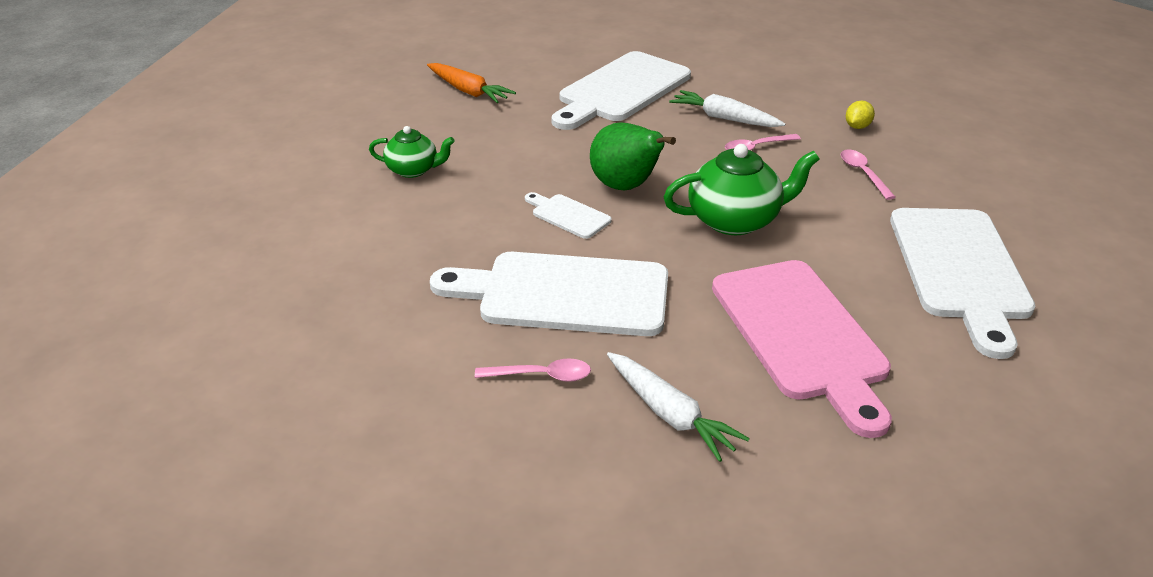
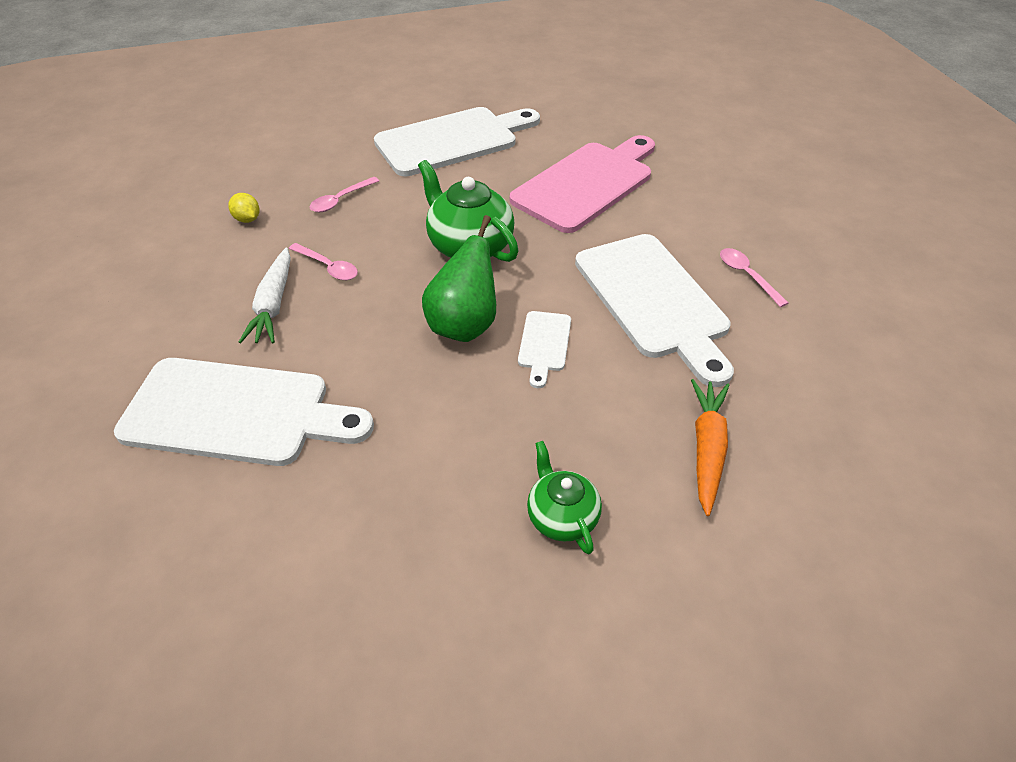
camera: 120 degrees left, 10 degrees up
(468, 91) = (315, 583): orange carrot -> orange carrot (707, 449)
(669, 414) = (715, 213): white carrot -> none
(857, 127) = (247, 219): yellow lemon -> yellow lemon turned 45 degrees clockwise

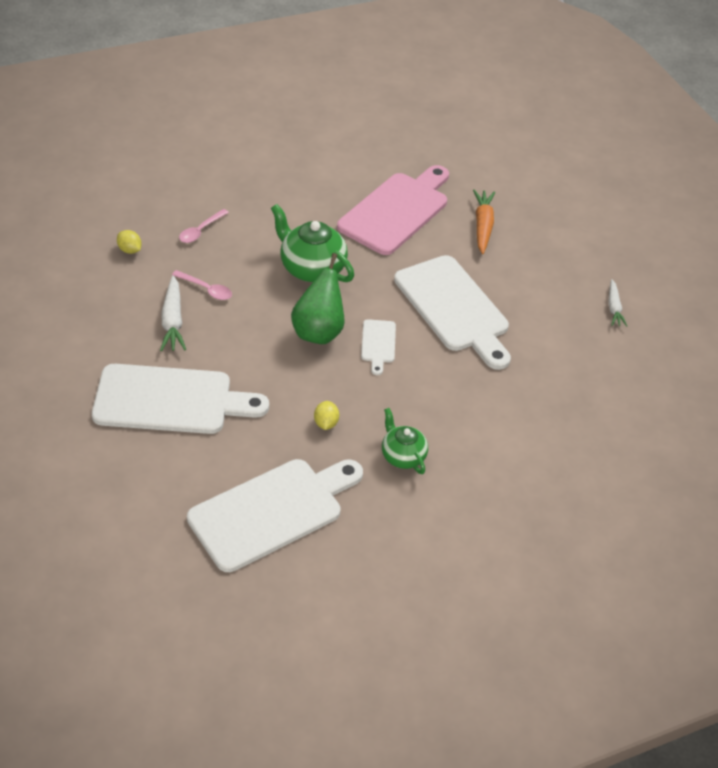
camera: 10 degrees left, 0 degrees up
(451, 457) = (326, 423): none -> yellow lemon
(452, 140) = (281, 172): white cutting board -> white cutting board (272, 511)
(707, 449) = (493, 410): orange carrot -> orange carrot (482, 226)
(747, 276) = (521, 286): pink spoon -> none
(879, 307) = (614, 307): none -> white carrot

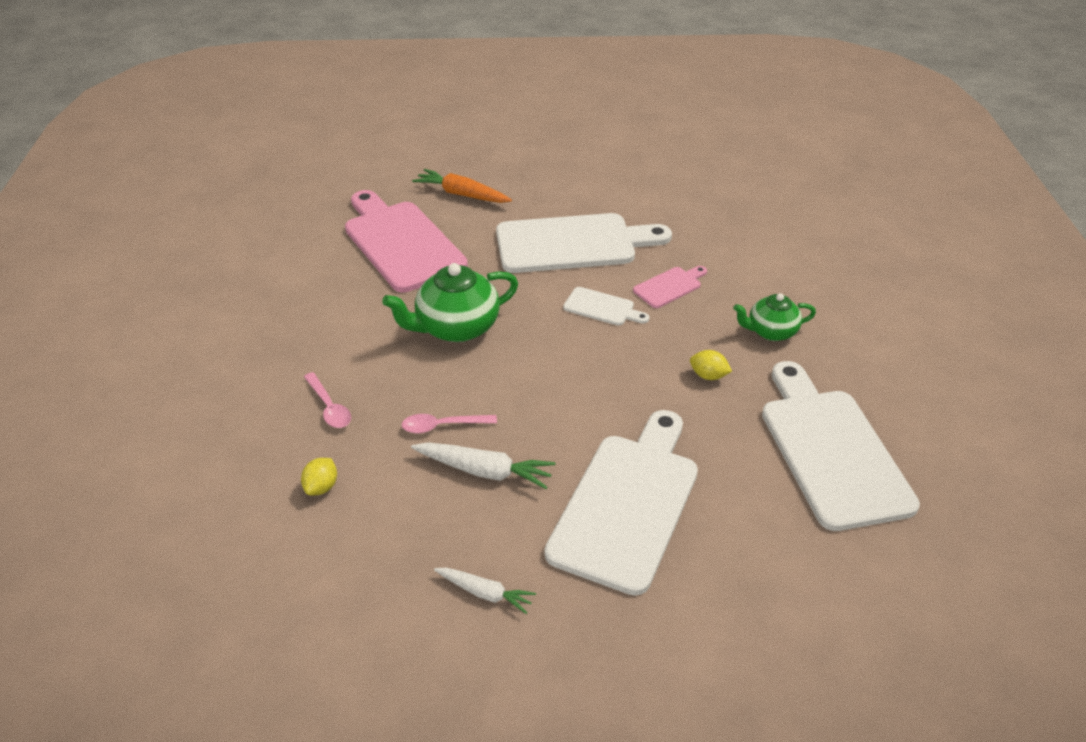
camera: 65 degrees left, 5 degrees down
(130, 250) = (321, 487): yellow lemon -> yellow lemon turned 45 degrees counterclockwise
(206, 289) = (442, 426): pink spoon -> pink spoon turned 150 degrees counterclockwise
(318, 332) = (564, 347): green pear -> none
(429, 380) = (669, 286): none -> pink cutting board
(614, 307) = (617, 154): white carrot -> white carrot (485, 593)

